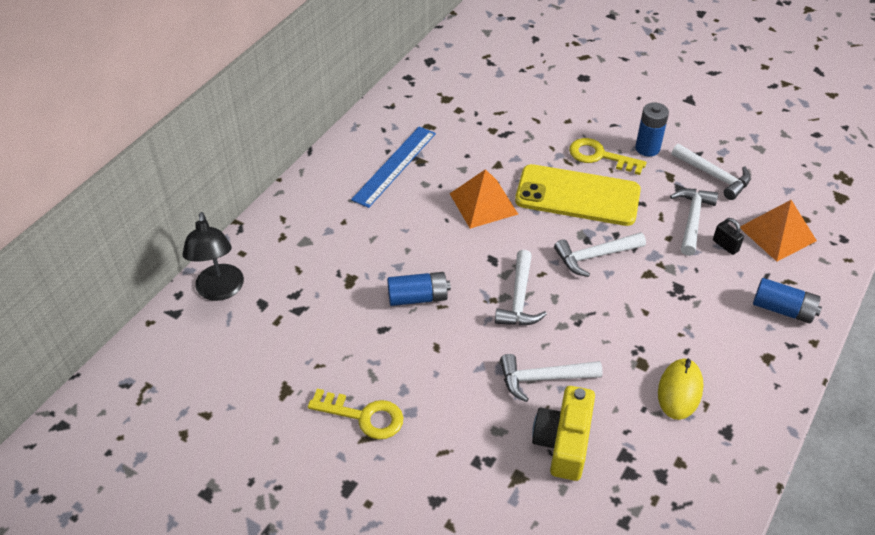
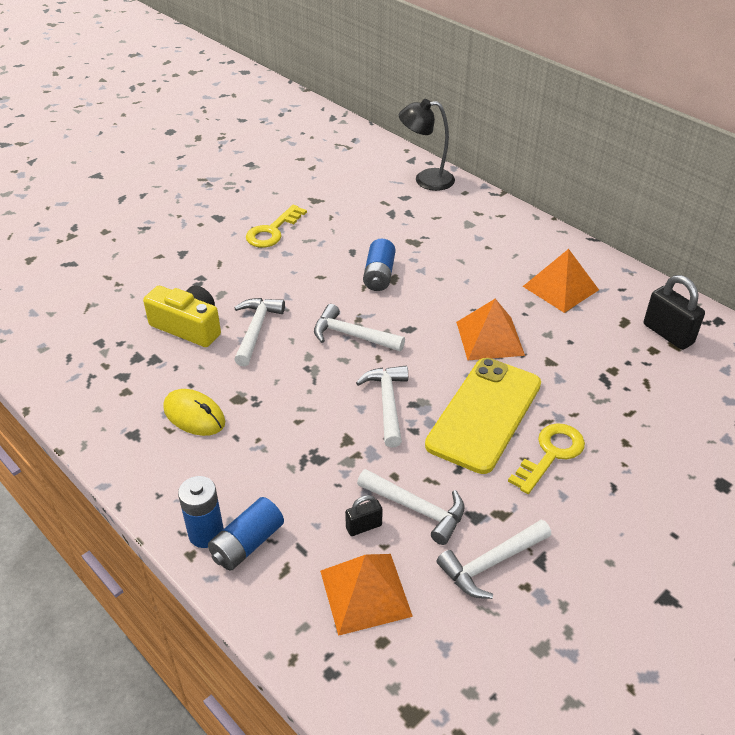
camera: 105 degrees right, 5 degrees down
(394, 166) = (560, 288): blue ruler -> orange pyramid
(435, 102) = (668, 334): none -> black padlock
(647, 148) = (559, 508): blue battery -> blue battery (206, 533)

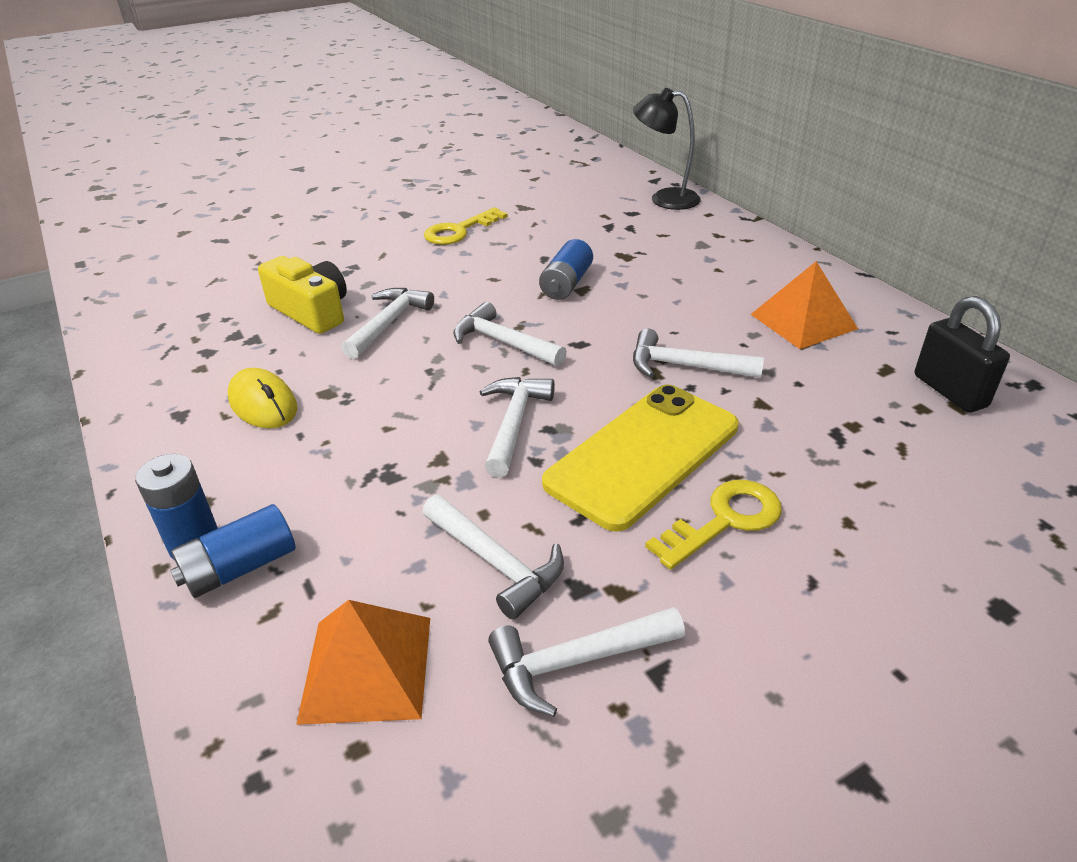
camera: 15 degrees right, 5 degrees down
(364, 526) = (409, 573): black padlock -> none
(490, 338) = (684, 366): orange pyramid -> white hammer

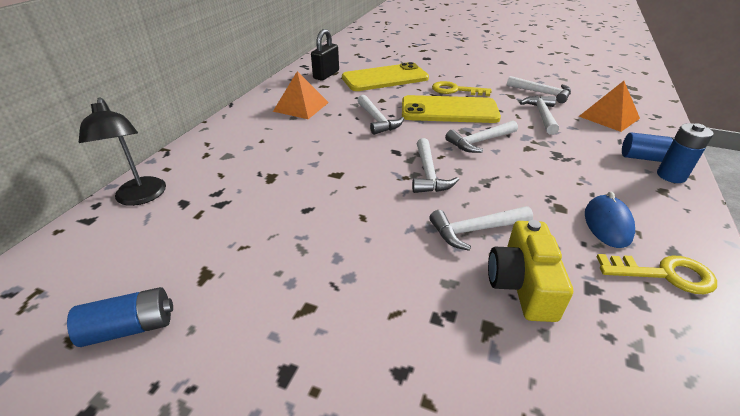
camera: 130 degrees left, 0 degrees up
(263, 404) = (607, 224): yellow mouse -> blue mouse
(459, 231) = (296, 288): yellow key -> yellow key (664, 274)
(566, 284) = (336, 182): blue battery -> blue battery (130, 327)
(876, 456) = (385, 78): none -> yellow phone

